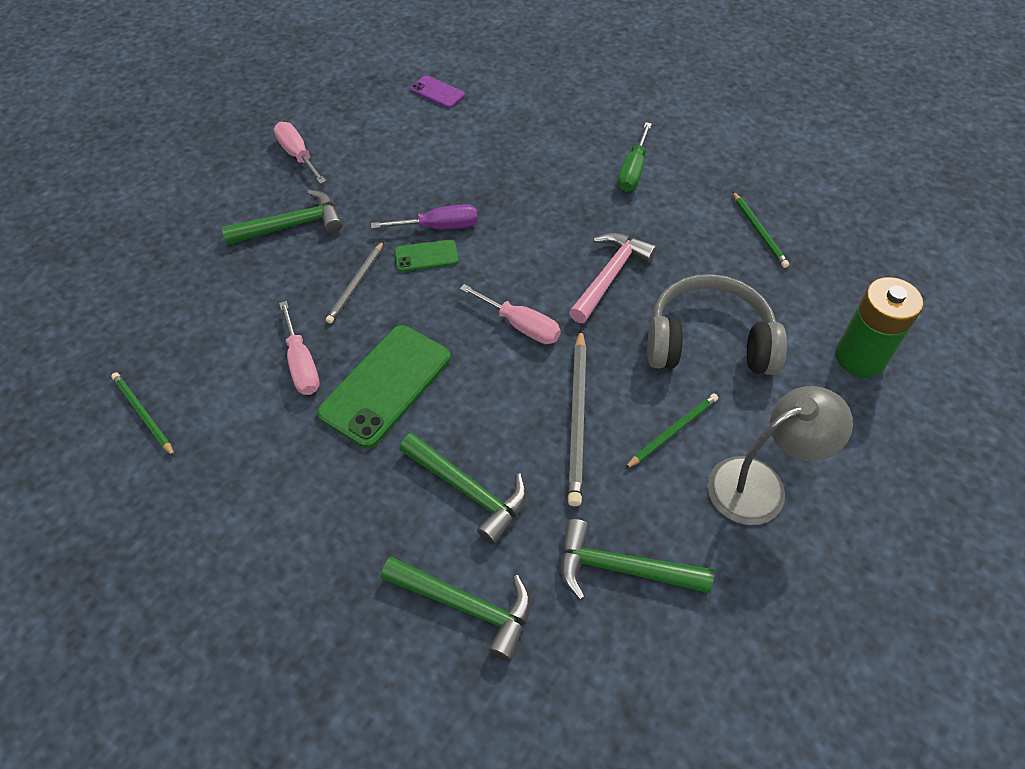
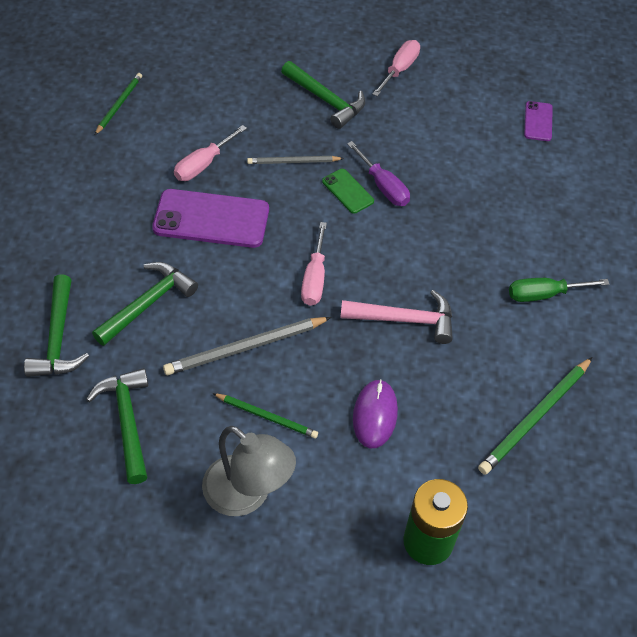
camera: 60 degrees right, 0 degrees up
(385, 385) = (211, 219): green phone -> purple phone
(468, 490) = (147, 304): green hammer -> green hammer turned 150 degrees counterclockwise
(708, 342) = (375, 415): grey headphones -> purple mouse
(759, 231) = (535, 417): green pencil -> green pencil, size x1.60

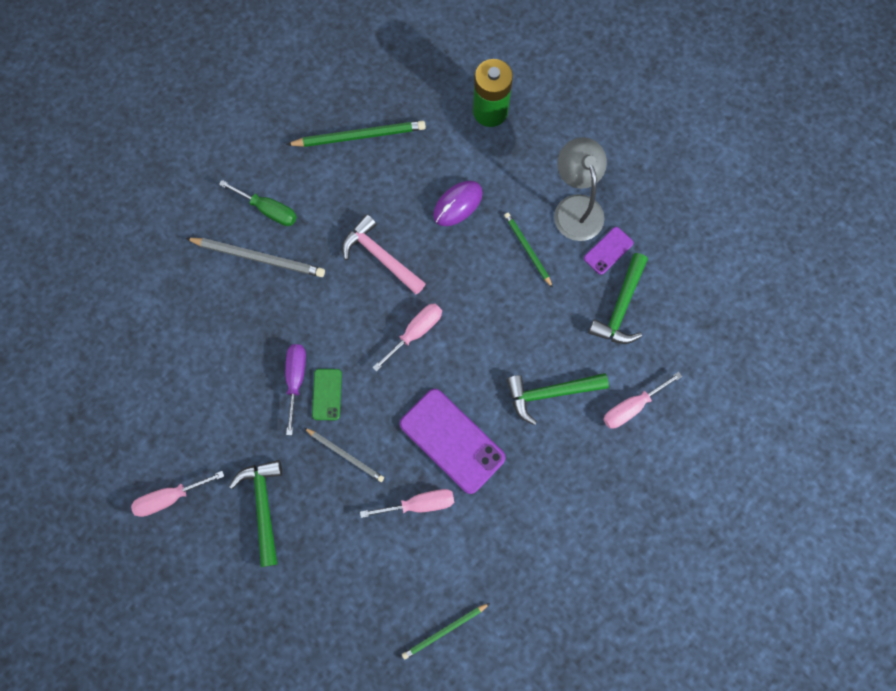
camera: 140 degrees left, 20 degrees up
(58, 338) = (631, 407): green hammer -> pink screwdriver
(245, 348) = (506, 309): grey pencil -> grey pencil (259, 258)
(538, 121) = (114, 357): purple phone -> purple phone (608, 251)

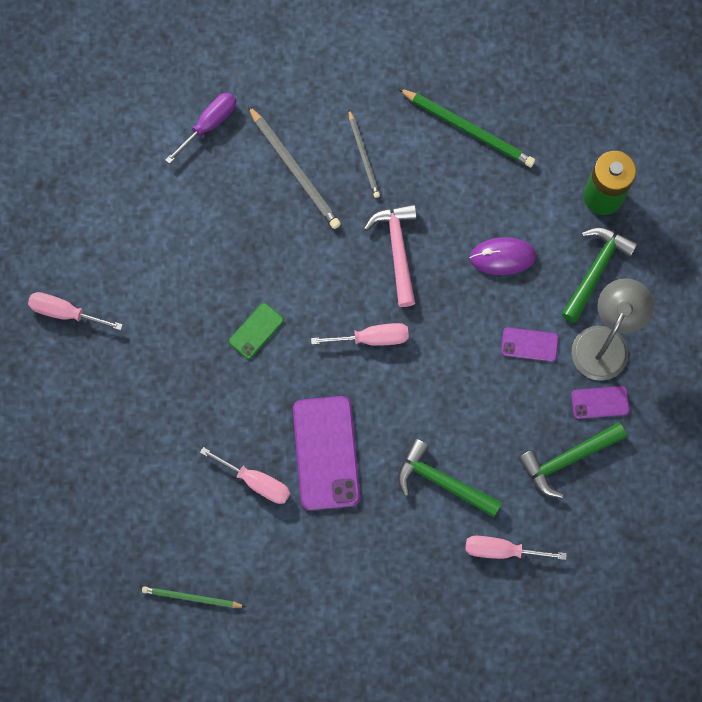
camera: 40 degrees right, 0 degrees up
(263, 506) = (131, 380): green hammer -> green hammer (595, 270)
(268, 210) = (336, 134): green screwdriver -> none
(296, 380) = (241, 298): purple screwdriver -> purple screwdriver (209, 124)
(345, 455) = (230, 393): grey pencil -> grey pencil (363, 156)
(527, 249) = (529, 344): green pencil -> purple phone

